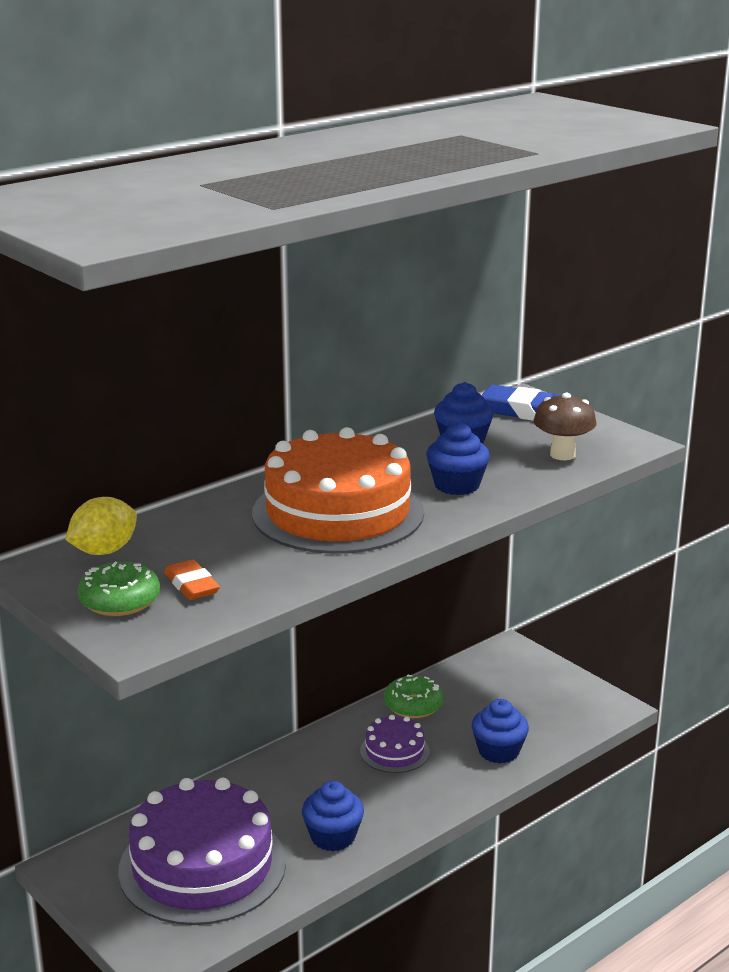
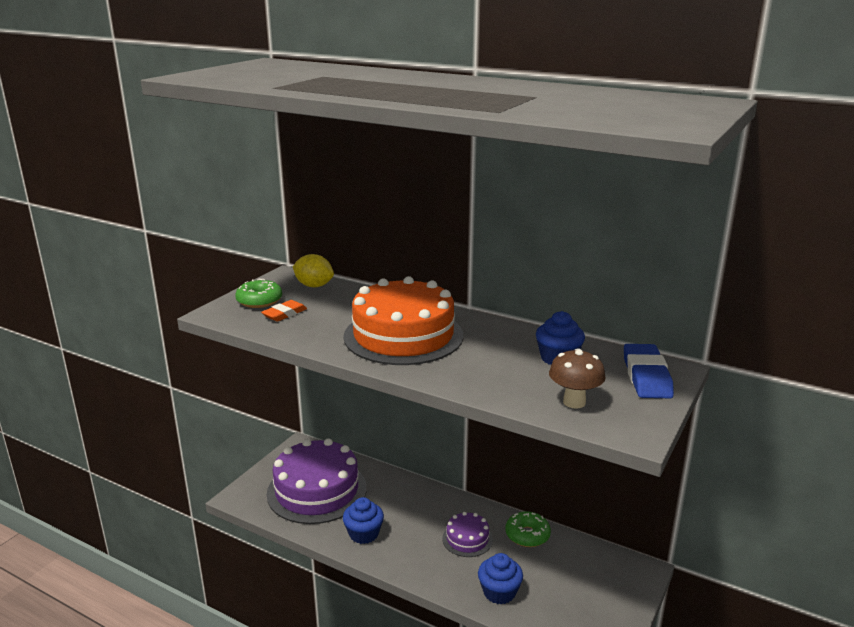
camera: 70 degrees right, 0 degrees up
(457, 485) = (478, 368): blue cupcake -> none

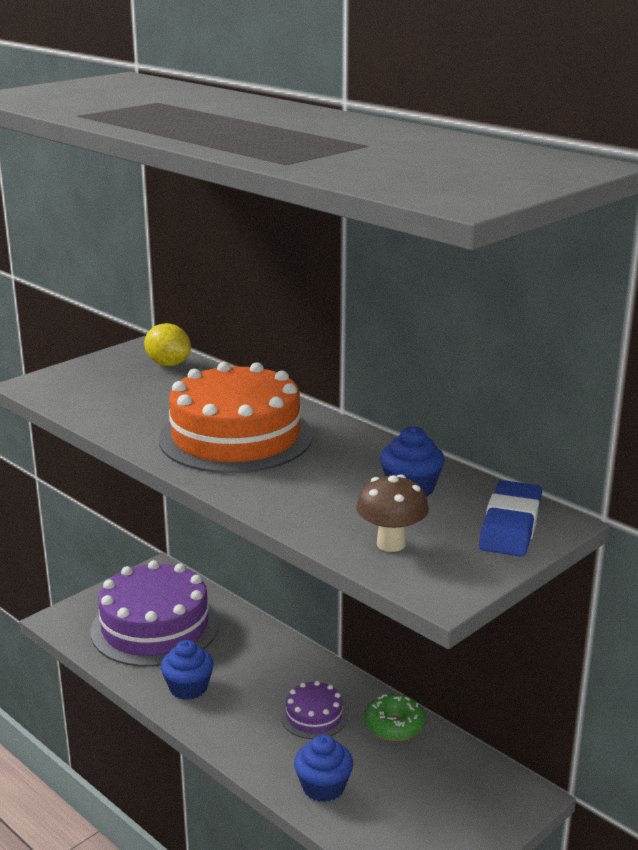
camera: 15 degrees right, 0 degrees up
(259, 301) = (92, 375): green donut -> none
(284, 314) = (112, 394): orange eraser -> none

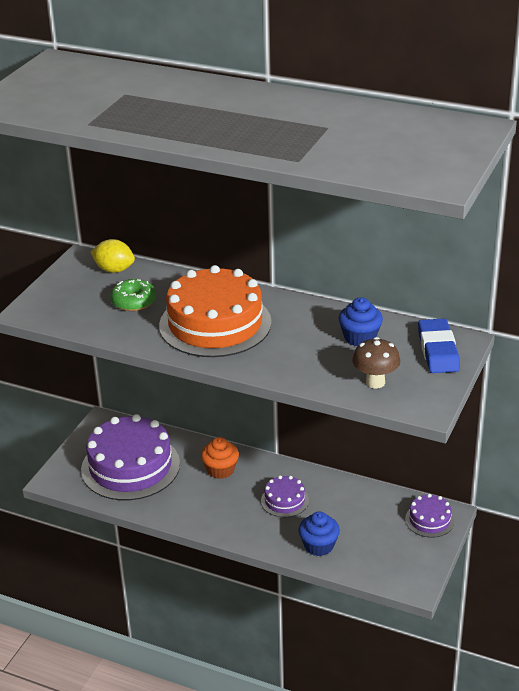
camera: 20 degrees left, 10 degrees up
(188, 688) = (185, 504): blue cupcake -> none
(258, 658) = (220, 470): none -> orange cupcake
(394, 725) = (341, 491): green donut -> green donut (133, 301)
(496, 797) = (429, 520): none -> purple cake

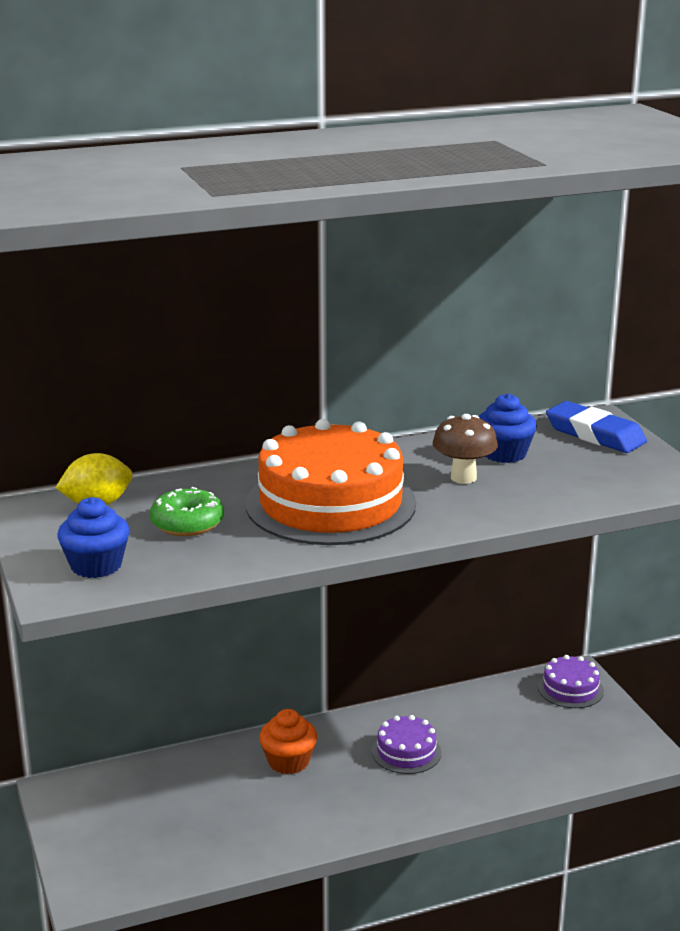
camera: 45 degrees left, 10 degrees down
(130, 466) = (171, 819): purple cake -> none
(319, 546) = (508, 774): blue cupcake -> blue cupcake (96, 565)
(375, 382) = (595, 482): brown mushroom -> brown mushroom (463, 477)

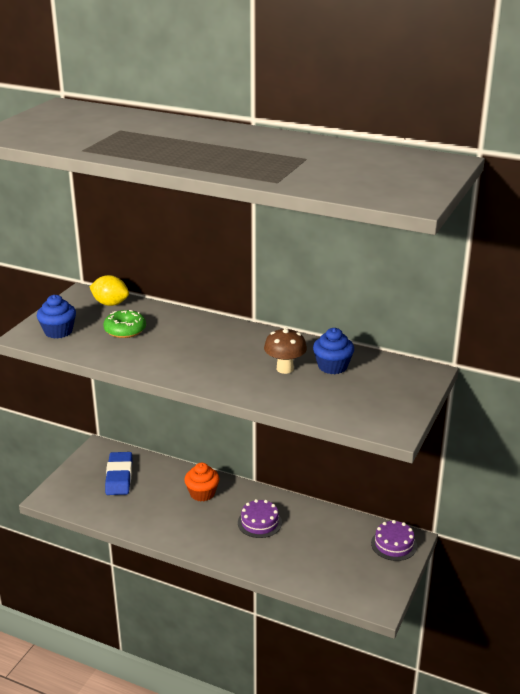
camera: 45 degrees right, 5 degrees up
(330, 504) = (198, 351): orange cake -> none
(595, 434) = (405, 380): blue eraser -> blue eraser (119, 477)

